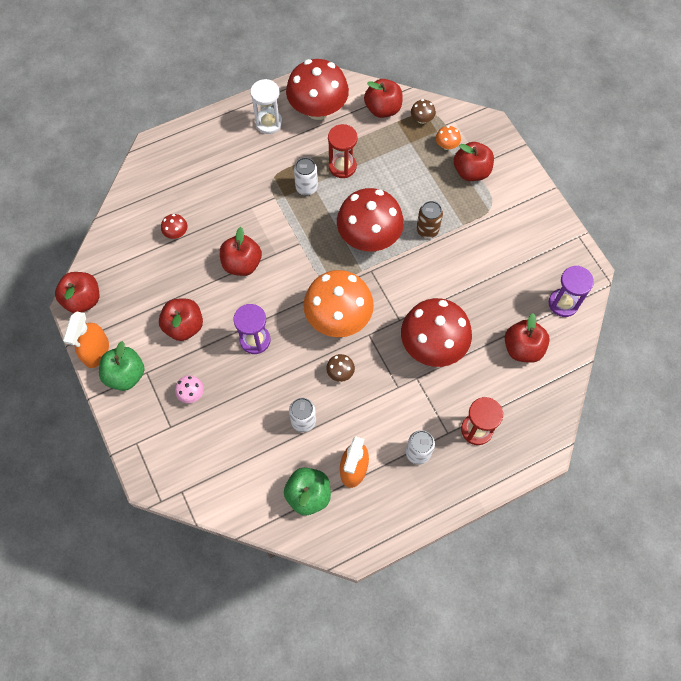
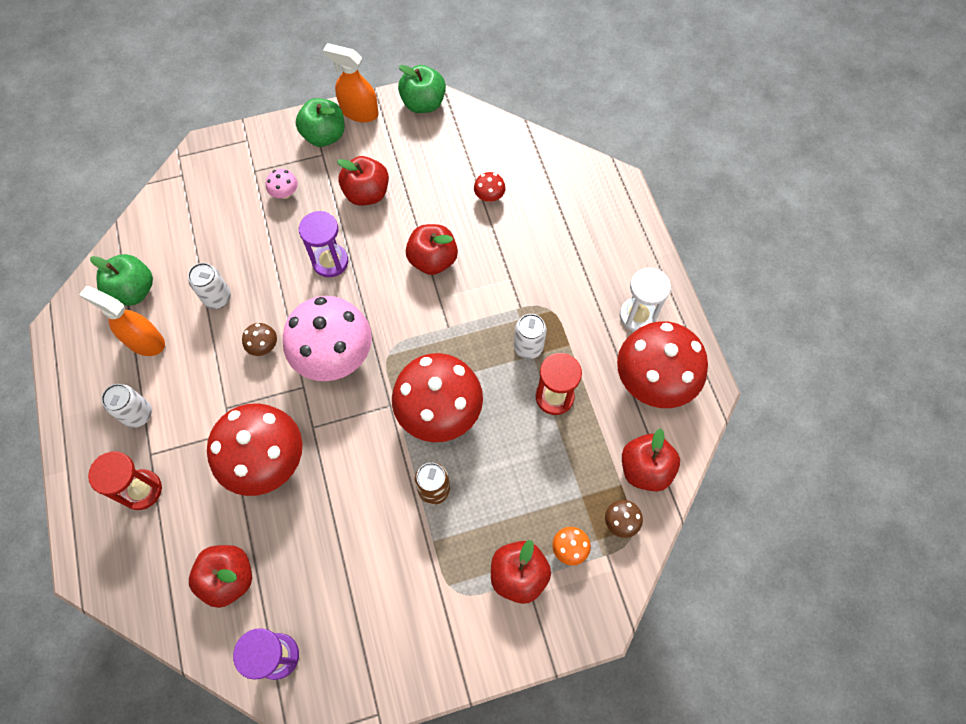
camera: 100 degrees right, 0 degrees up
(83, 300) = (423, 103): red apple -> green apple
(338, 318) = (334, 355): orange mushroom -> pink mushroom

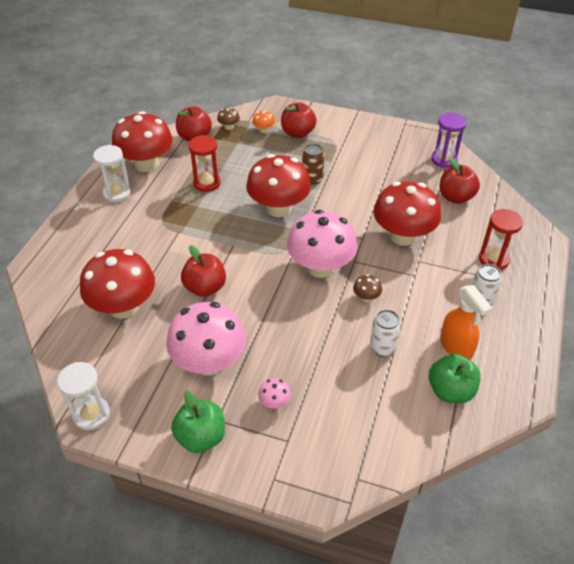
camera: 145 degrees left, 20 degrees down
(330, 261) = (278, 327): purple hourglass -> none
(359, 112) = (151, 442): orange spray bottle -> none
(367, 193) = (209, 362): red apple -> pink mushroom
(423, 103) = (91, 414): green apple -> white hourglass
(489, 196) = (123, 307): red mushroom -> red mushroom, size x2.48
(528, 347) = (196, 211): white can -> none

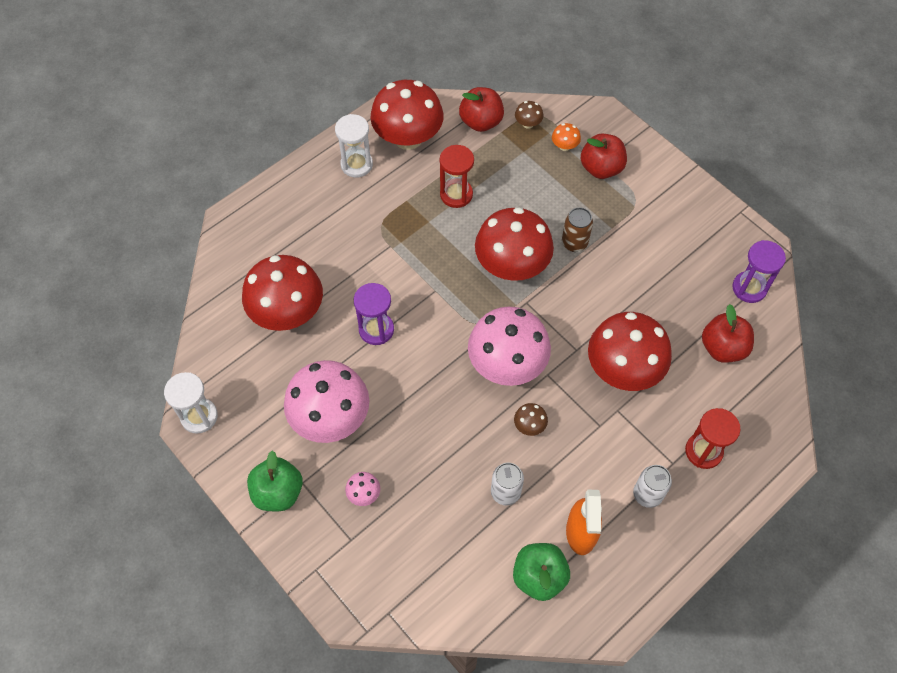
camera: 30 degrees right, 15 degrees up
(205, 288) = (376, 329): red apple -> purple hourglass

